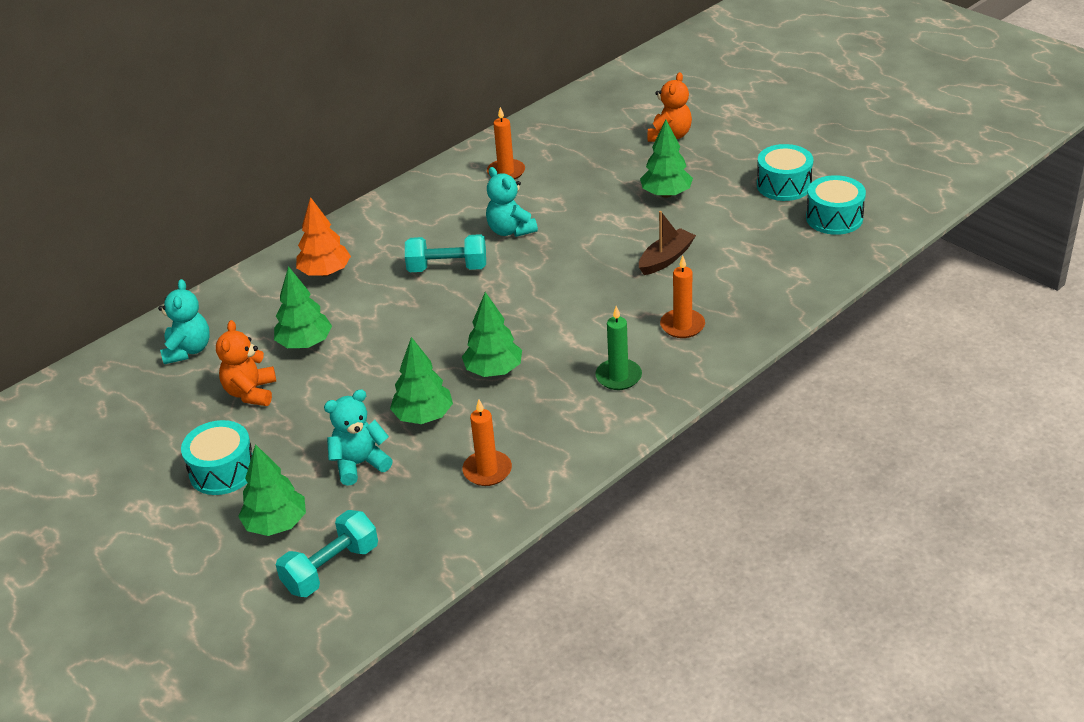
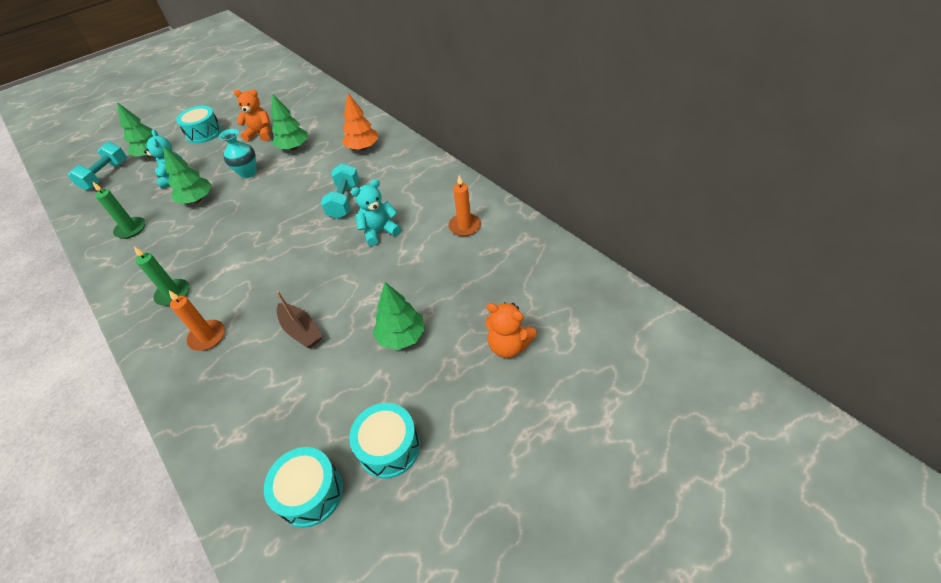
camera: 95 degrees right, 10 degrees up
(188, 350) = (310, 109): turquoise teddy bear -> none
(331, 568) = (106, 175): turquoise dumbbell -> turquoise dumbbell turned 60 degrees clockwise
(363, 378) = (248, 173): none -> turquoise vase
(487, 470) = (131, 229): orange candle -> green candle
(494, 370) = (220, 228): green tree -> none

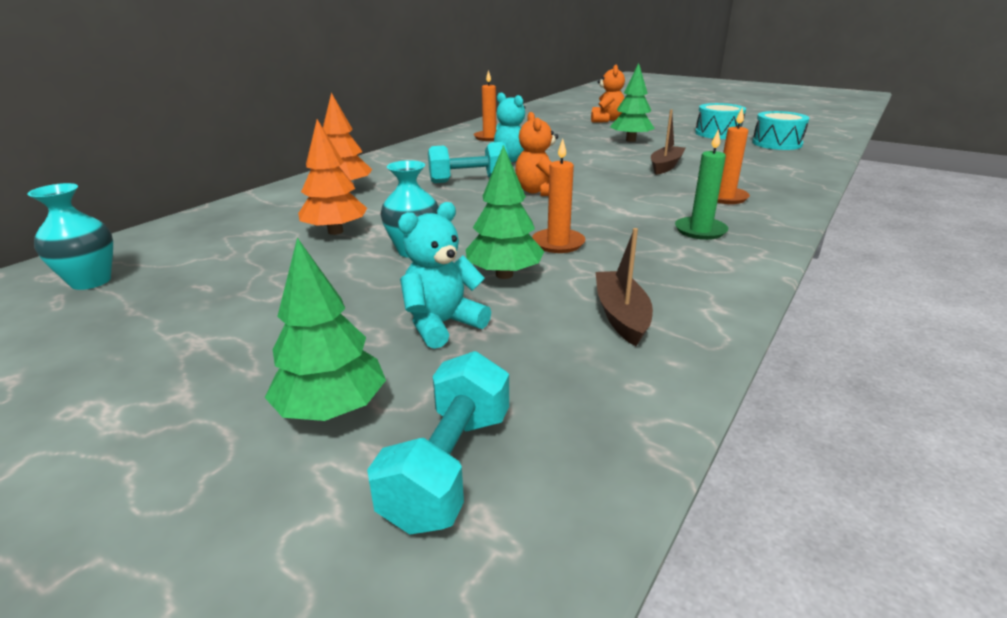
camera: 110 degrees left, 20 degrees down
(106, 175) = (449, 466): turquoise dumbbell -> turquoise dumbbell turned 75 degrees counterclockwise
(131, 229) = (621, 316): green candle -> brown boat
(204, 133) = (236, 350): turquoise drum -> none
(212, 225) = (558, 243): none -> orange candle
(261, 134) = (273, 272): orange teddy bear -> orange teddy bear (540, 192)
(290, 93) = (91, 281): none -> turquoise vase
(294, 147) = (335, 231): green tree -> orange tree

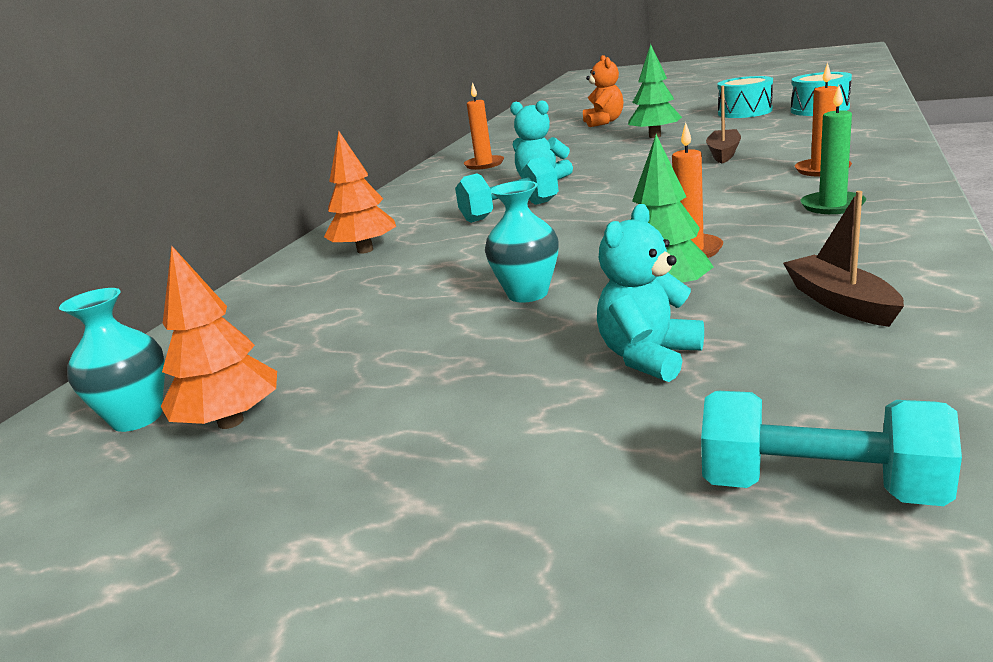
camera: 10 degrees left, 5 degrees down
(332, 409) = (618, 470): green tree -> none
(335, 231) = (405, 296): orange tree -> orange tree (230, 421)
(449, 466) = (819, 487): turquoise dumbbell -> turquoise dumbbell turned 75 degrees counterclockwise
(540, 192) = (609, 206): orange teddy bear -> none

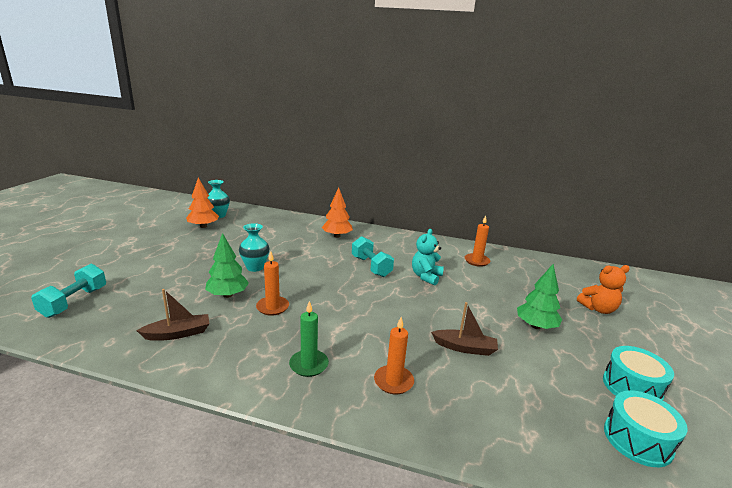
camera: 80 degrees right, 0 degrees up
(649, 357) = (176, 286): turquoise teddy bear -> none

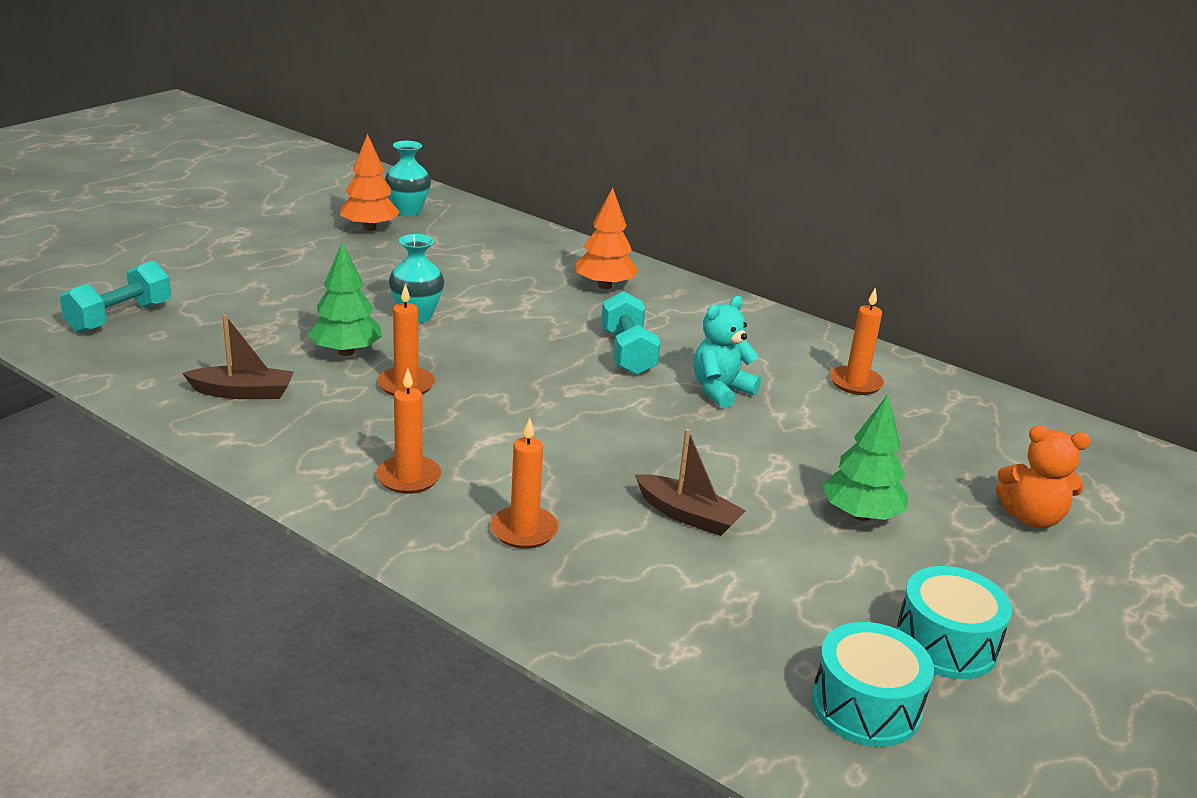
camera: 20 degrees right, 5 degrees up
(309, 365) = (408, 478): green candle -> orange candle

